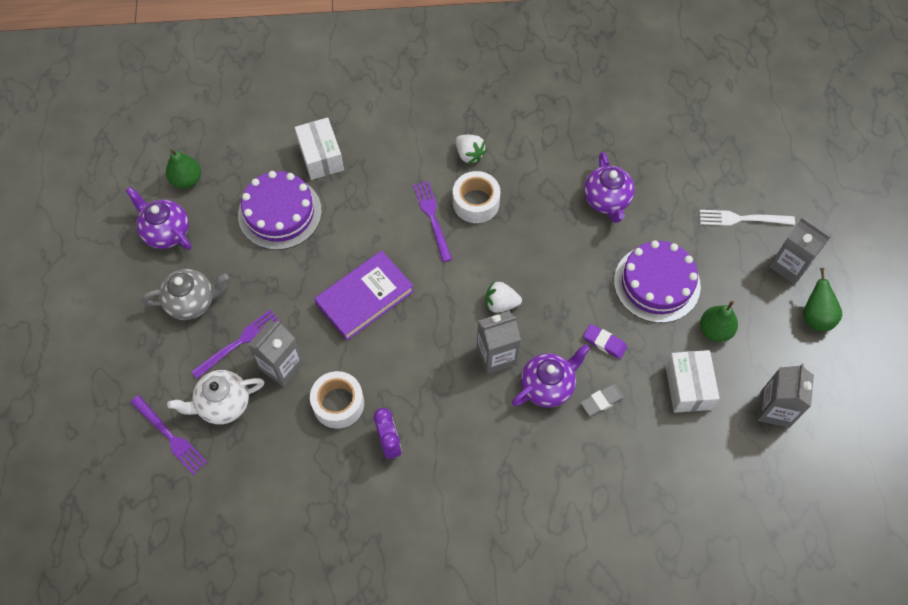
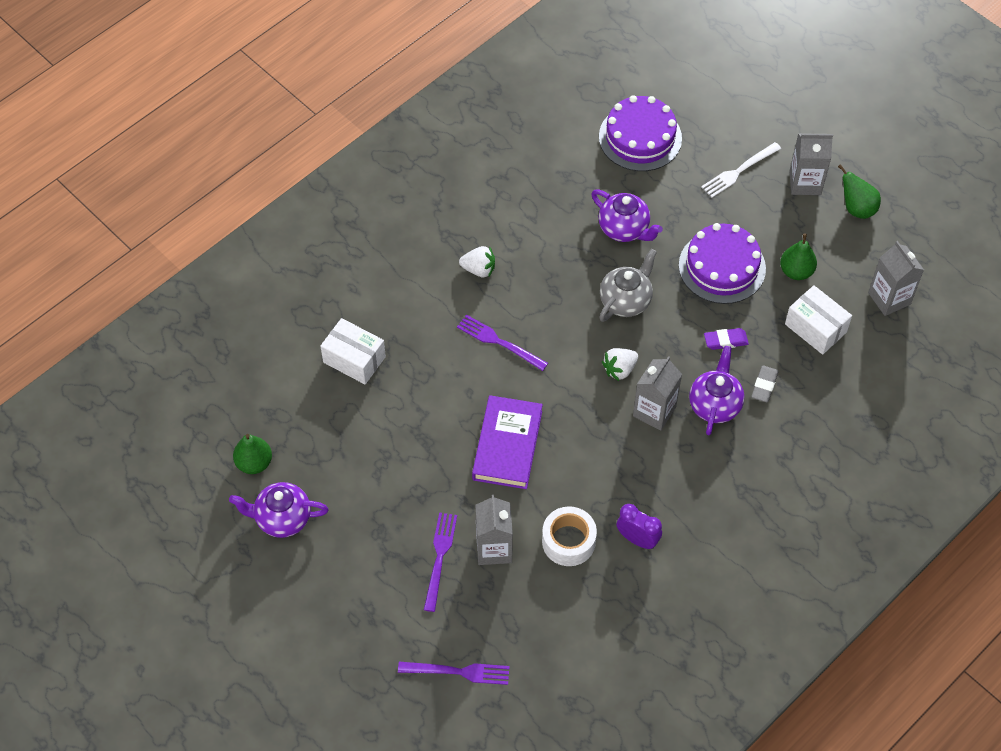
camera: 40 degrees left, 5 degrees down
(192, 302) = (365, 556): grey teapot -> grey teapot (626, 301)
(223, 404) = (476, 614): white teapot -> none
(279, 213) = (366, 430): purple cake -> purple cake (640, 137)
(476, 202) = (522, 304): white tape -> none

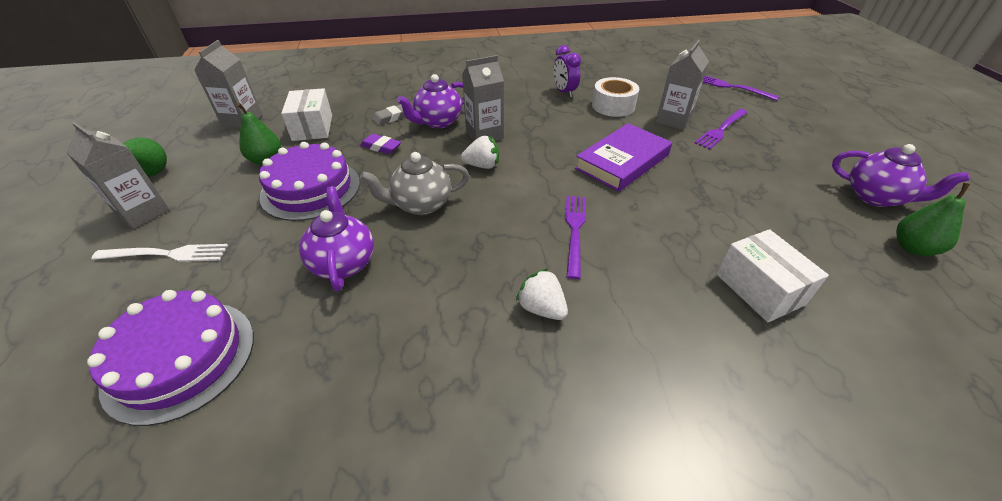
camera: 145 degrees left, 15 degrees down
(498, 342) = (574, 230): purple fork -> purple fork turned 150 degrees counterclockwise

